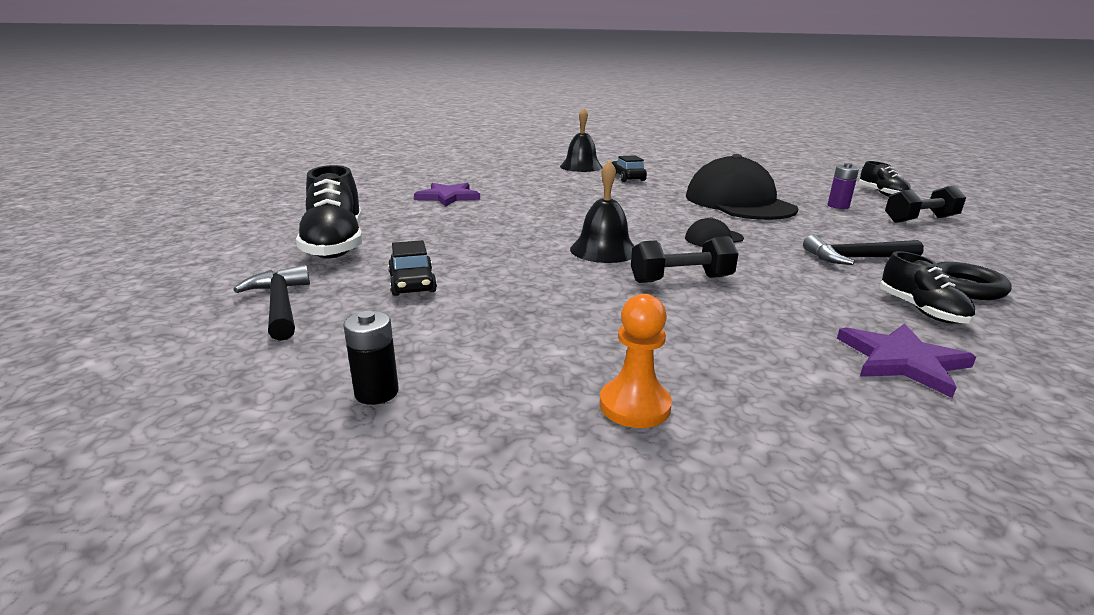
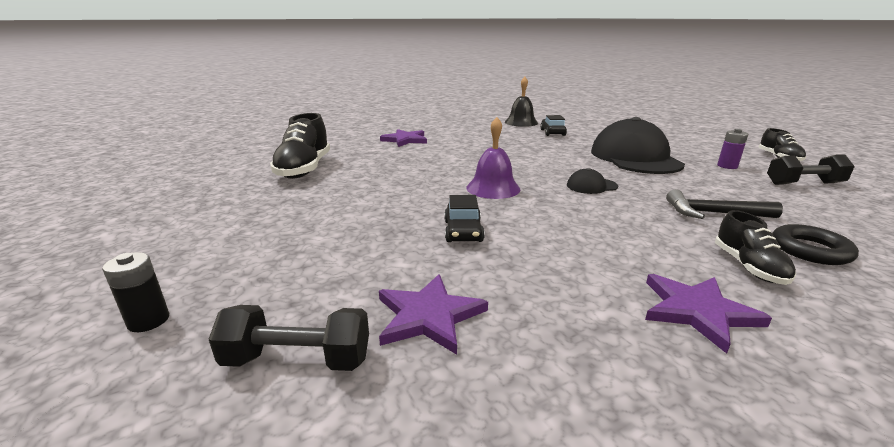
camera: 15 degrees right, 0 degrees up
(280, 305) = (239, 208): black hammer -> none
(377, 392) = (253, 278): black battery -> black battery (148, 321)
(412, 283) = (334, 201): black car -> black car (463, 231)
(603, 250) = (493, 188): black bell -> purple bell
(634, 406) = (429, 316): orange pawn -> purple star
(681, 279) = (540, 217): black dumbbell -> black dumbbell (298, 360)

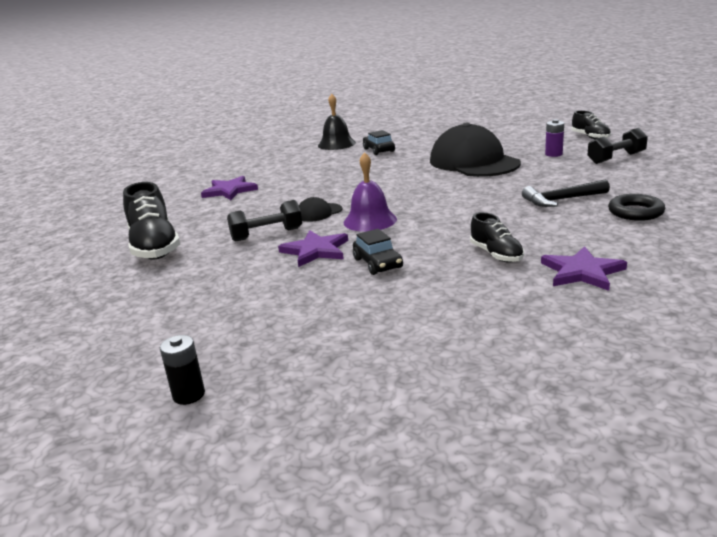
camera: 20 degrees left, 0 degrees up
(298, 360) = (342, 377): black dumbbell -> black dumbbell (267, 235)
(429, 316) = (408, 326): purple star -> purple star (316, 250)
(591, 186) = (454, 198): black cap -> black cap (319, 212)
(748, 267) = (601, 234): black shoe -> black shoe (496, 254)

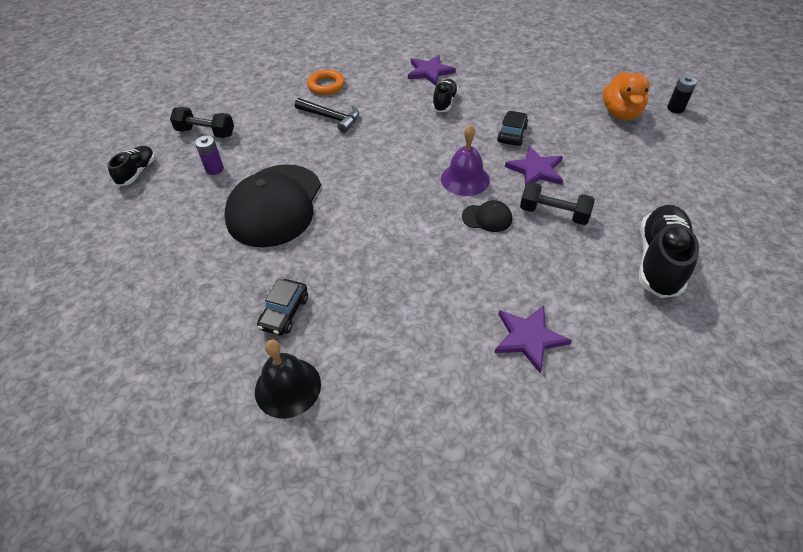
camera: 140 degrees left, 25 degrees up
(271, 345) = (620, 113): none -> orange duck
(635, 212) = (326, 85): black ring -> orange ring

